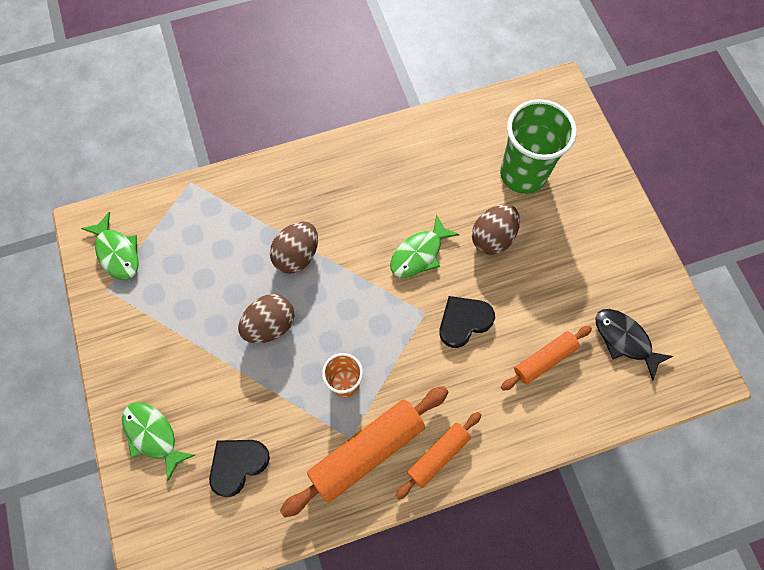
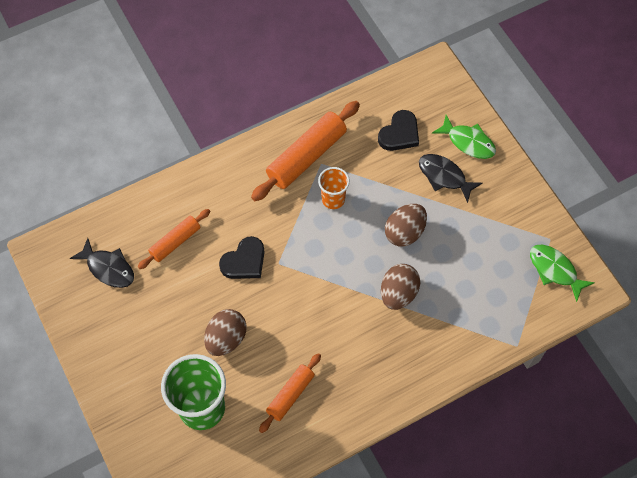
camera: 170 degrees right, 5 degrees down
(200, 391) = (444, 176): none -> black fish
(419, 253) = (291, 313): green fish -> none
(438, 455) = (253, 162): orange rolling pin -> orange rolling pin (290, 395)

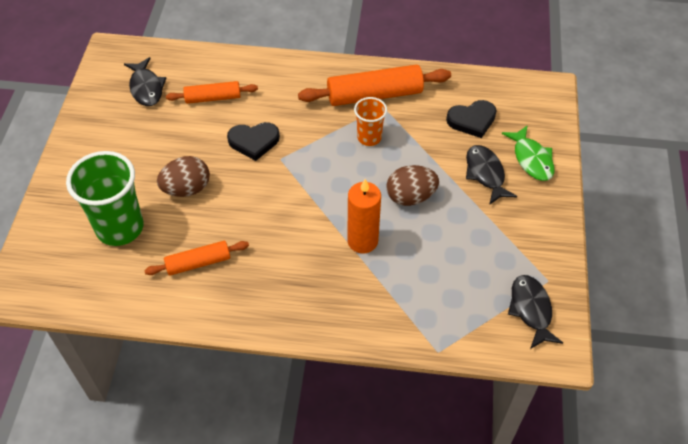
camera: 35 degrees right, 10 degrees down
(398, 293) = (362, 241): brown egg -> orange candle
(555, 270) = (531, 310): green fish -> black fish

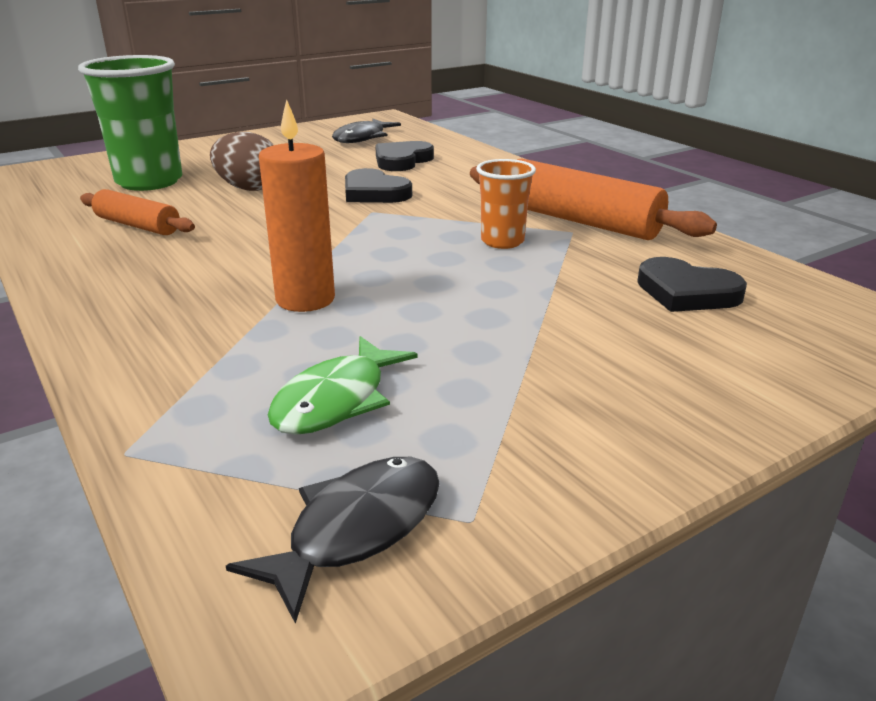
camera: 50 degrees right, 25 degrees down
(213, 98) = (402, 160): orange rolling pin -> black heart
(410, 197) = (447, 302): brown egg -> none
(485, 174) = (607, 342): black fish -> none
(531, 159) = (728, 371): green fish -> green fish (336, 400)

